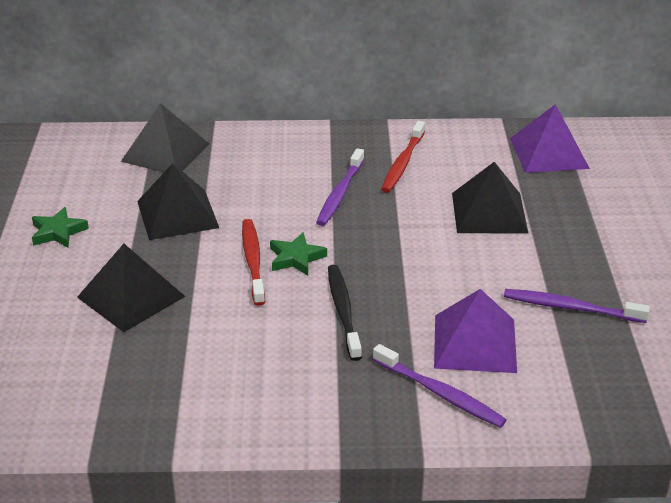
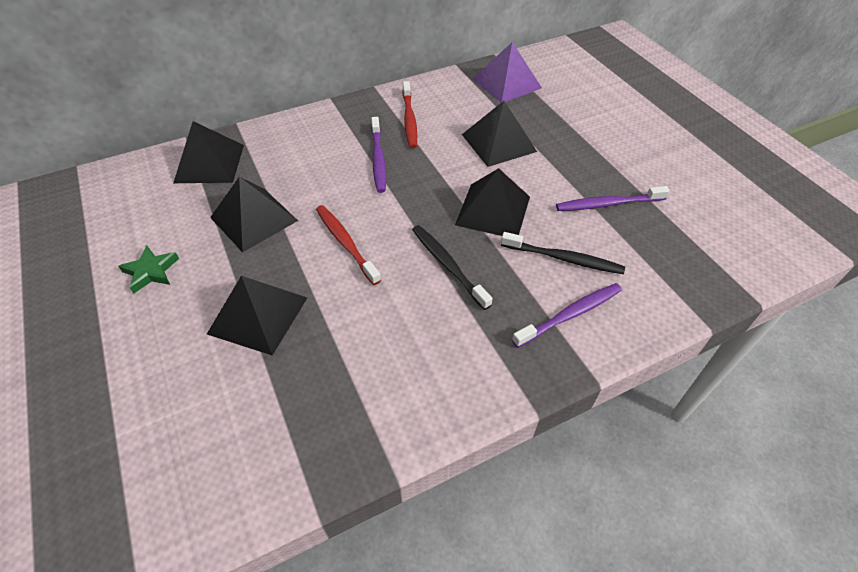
camera: 25 degrees left, 15 degrees up
(296, 258) = (379, 228): green star -> none
(430, 276) = (493, 210): none -> black pyramid
(440, 393) = (570, 314): purple toothbrush -> purple toothbrush turned 45 degrees counterclockwise
(474, 343) = (564, 259): purple pyramid -> black toothbrush

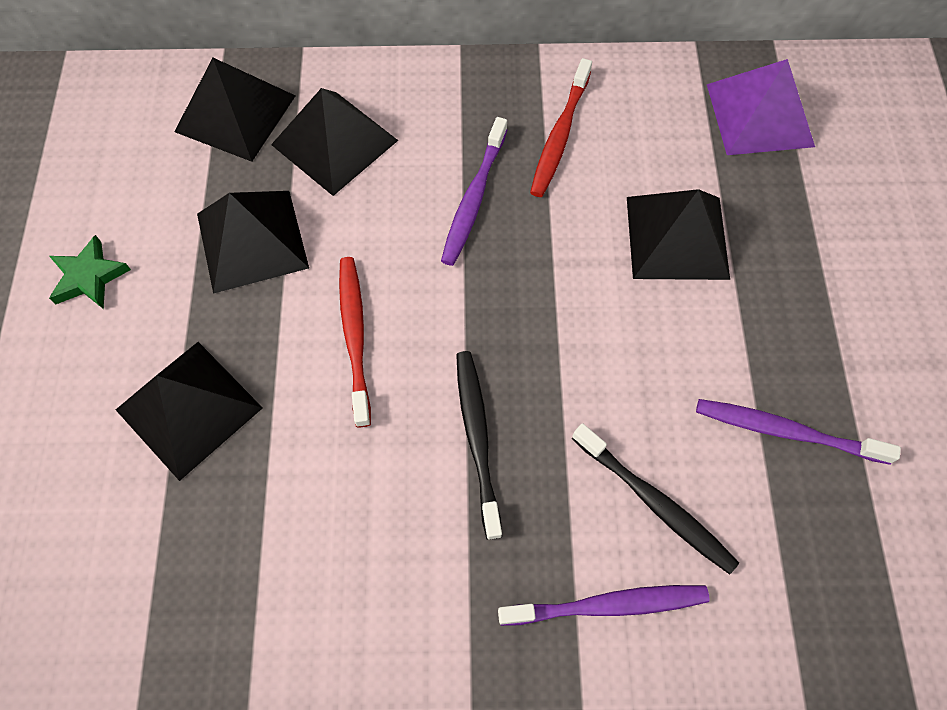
camera: 25 degrees right, 15 degrees up
(493, 210) = (596, 367): black pyramid -> black pyramid (334, 142)

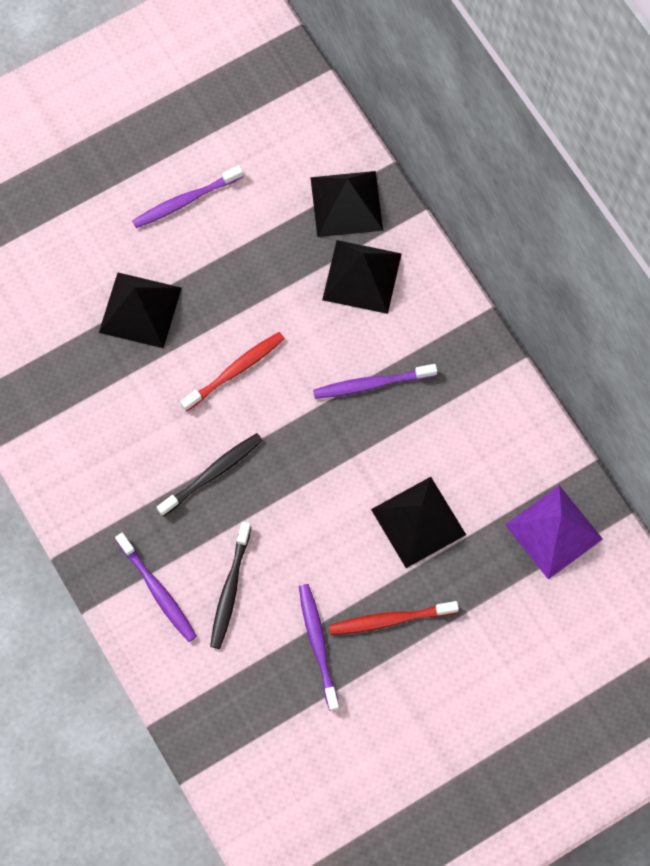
camera: 60 degrees right, 5 degrees up
(89, 277) = (185, 201): green star -> purple toothbrush
(252, 240) = (263, 274): black pyramid -> none
(559, 136) = (453, 411): red toothbrush -> red toothbrush (389, 620)

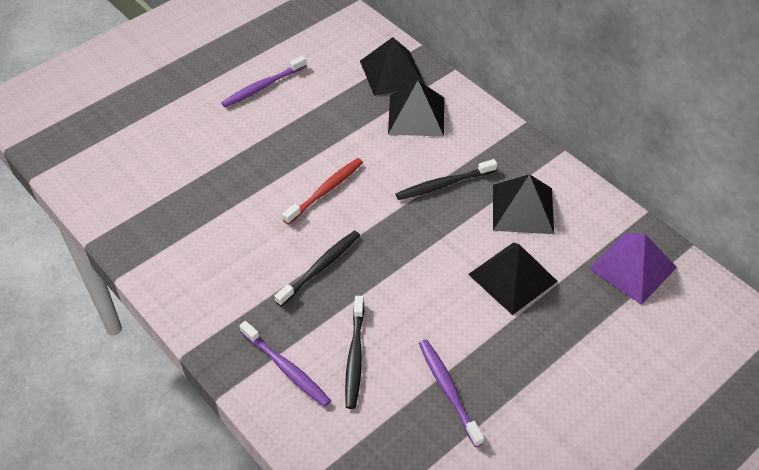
camera: 10 degrees left, 20 degrees down
(140, 310) = (237, 160): black pyramid -> black pyramid (523, 209)
(371, 384) = (443, 184): purple toothbrush -> black toothbrush
(389, 620) = (509, 359): red toothbrush -> none

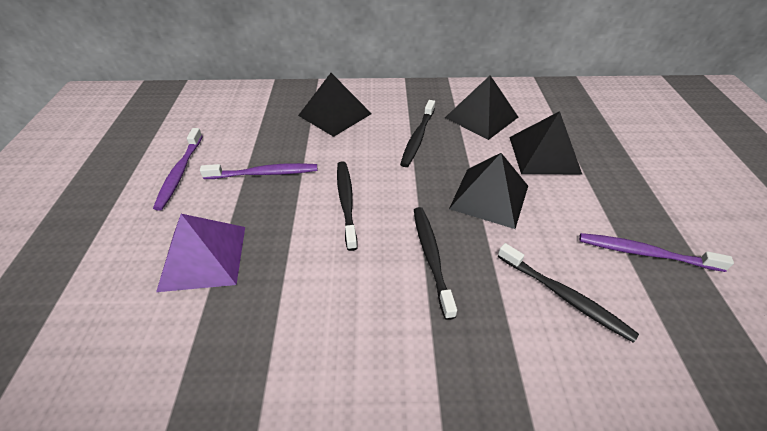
camera: 50 degrees left, 5 degrees down
(286, 369) = (544, 366): purple toothbrush -> purple toothbrush (264, 173)
(326, 190) = (346, 202): red toothbrush -> black toothbrush
(392, 73) = (278, 103): black pyramid -> black pyramid (489, 197)
(632, 268) = (578, 103): purple pyramid -> purple pyramid (203, 257)

